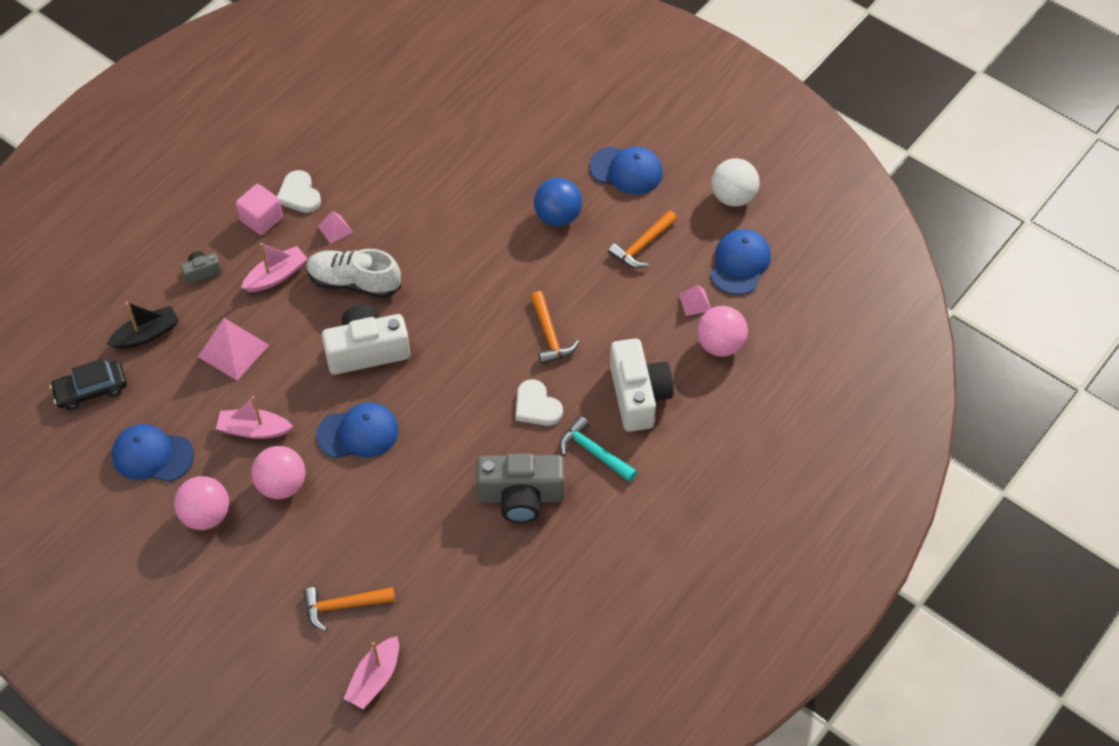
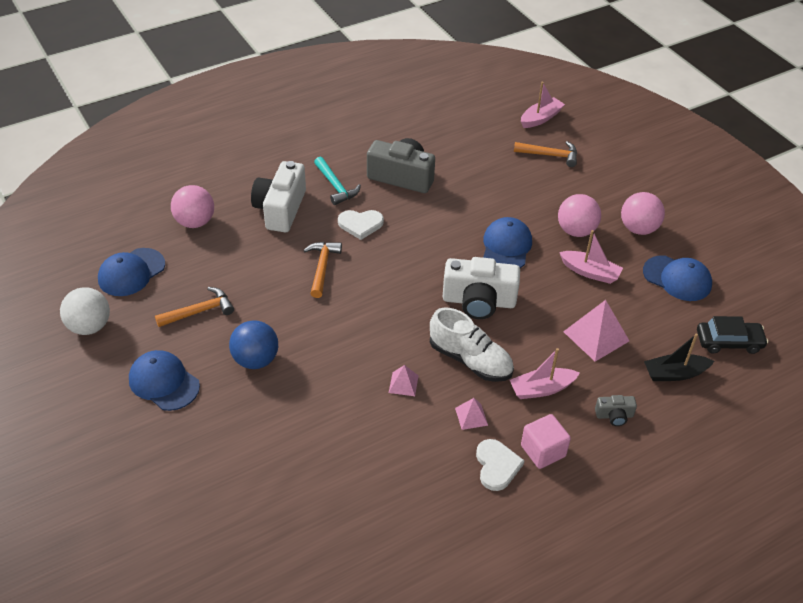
camera: 160 degrees left, 10 degrees down
(358, 433) = (506, 246): blue cap -> blue cap turned 90 degrees clockwise
(536, 406) = (360, 224): white heart -> white heart turned 105 degrees clockwise
(695, 302) = (190, 256): pink pyramid -> pink pyramid (403, 384)

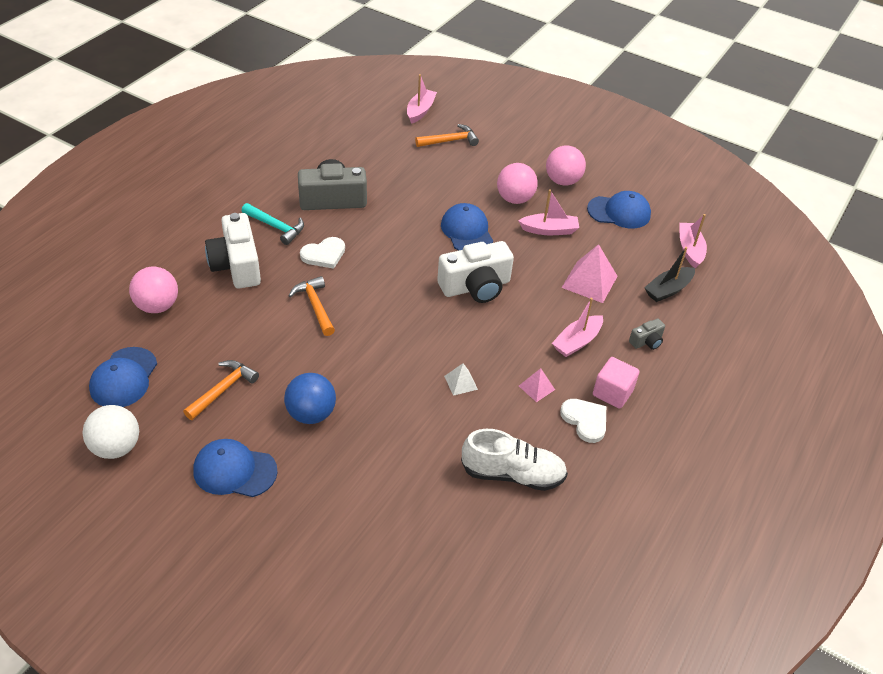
camera: 30 degrees left, 0 degrees up
(403, 384) = (460, 382): pink pyramid -> white pyramid
(470, 360) = (503, 340): white shoe -> white shoe (513, 474)
(729, 342) = (690, 250): black car -> pink boat

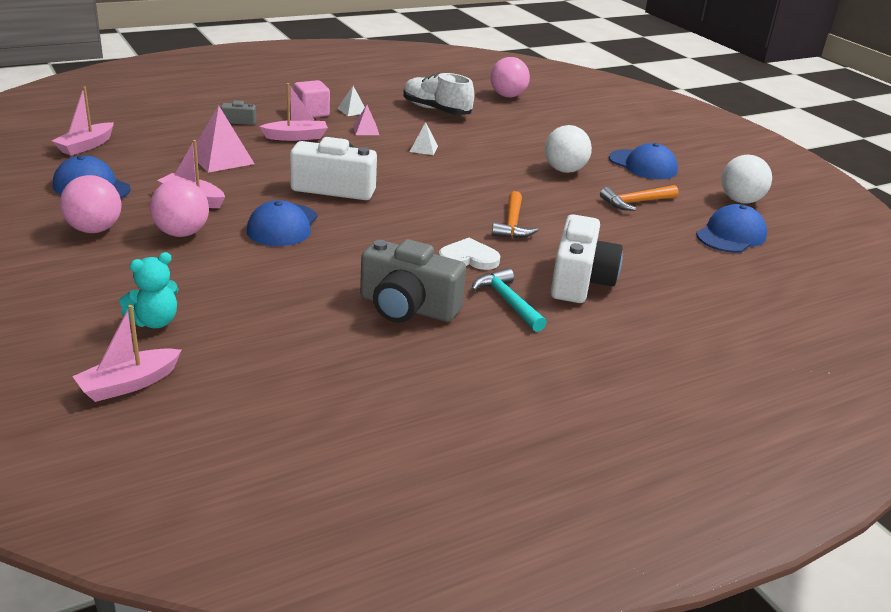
camera: 150 degrees left, 15 degrees down
(157, 306) = (687, 274): pink ball -> pink ball (507, 96)
(311, 414) = (564, 170): blue ball -> white ball
(450, 141) = (155, 322): orange hammer -> turquoise teddy bear
(585, 420) = (352, 110): white heart -> white pyramid
(668, 290) = (162, 135): black boat -> none

